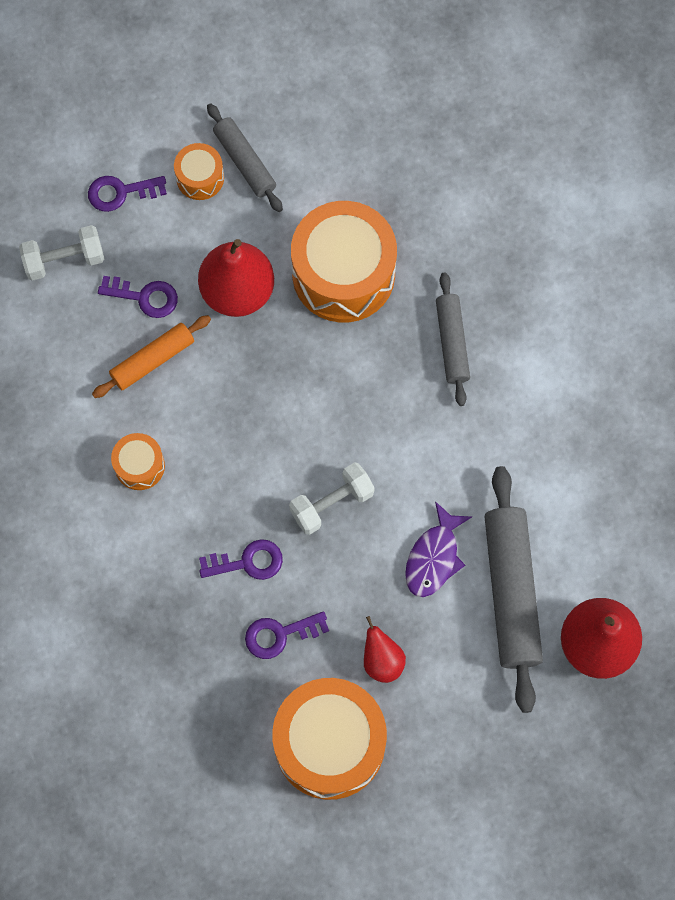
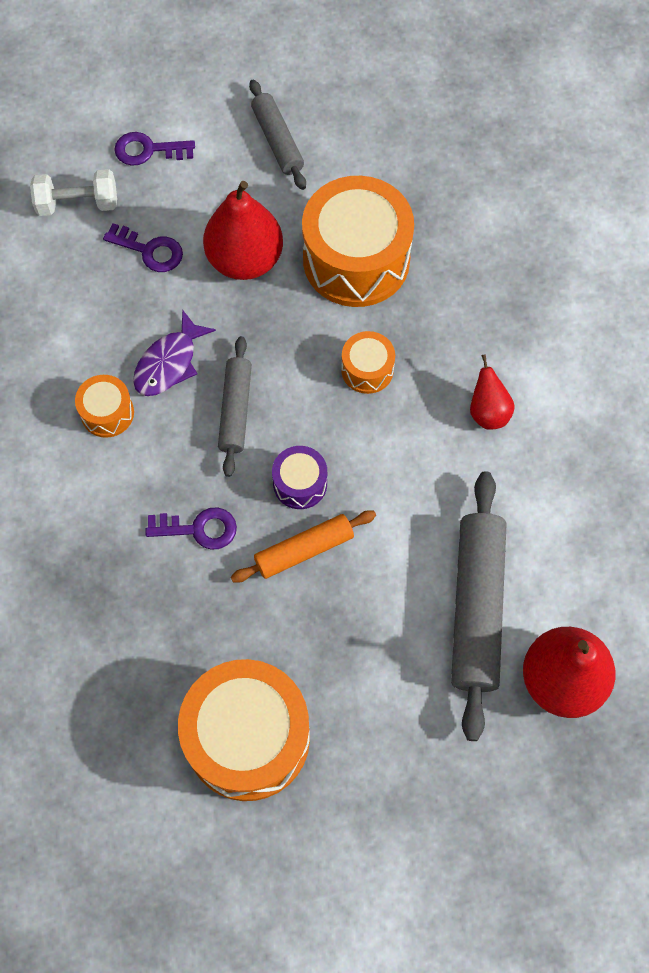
camera: 10 degrees right, 5 degrees down
(152, 360) = (144, 312): orange rolling pin -> orange rolling pin (304, 550)
(200, 178) = (230, 148): orange drum -> orange drum (367, 369)
(280, 635) = (217, 610): purple key -> none
(332, 503) = (300, 483): white dumbbell -> purple drum
(382, 660) = (322, 657): red pear -> red pear (488, 412)
(434, 557) = (399, 557): purple fish -> purple fish (169, 363)
(452, 342) = (456, 343): grey rolling pin -> grey rolling pin (235, 410)

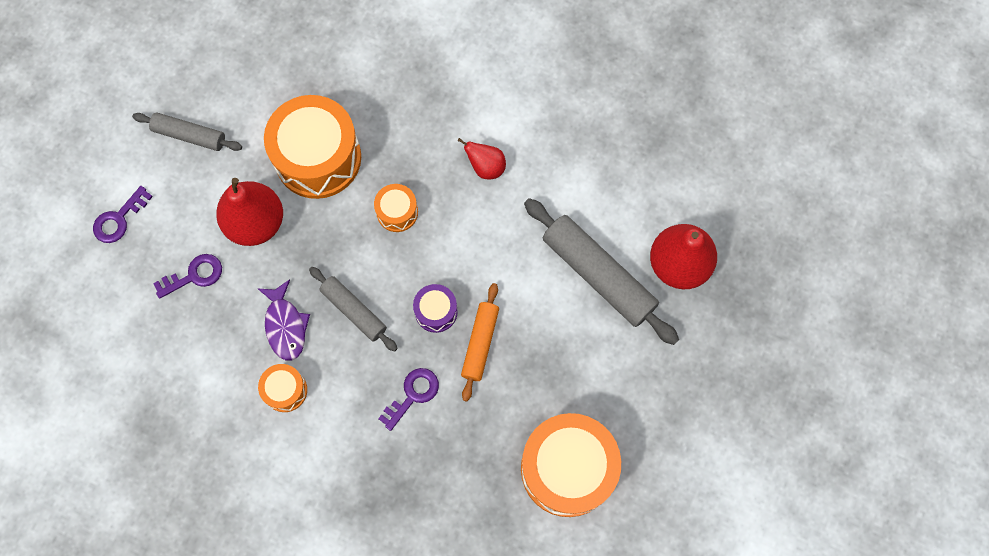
camera: 50 degrees left, 5 degrees up
(77, 204) = (116, 294): white dumbbell -> none

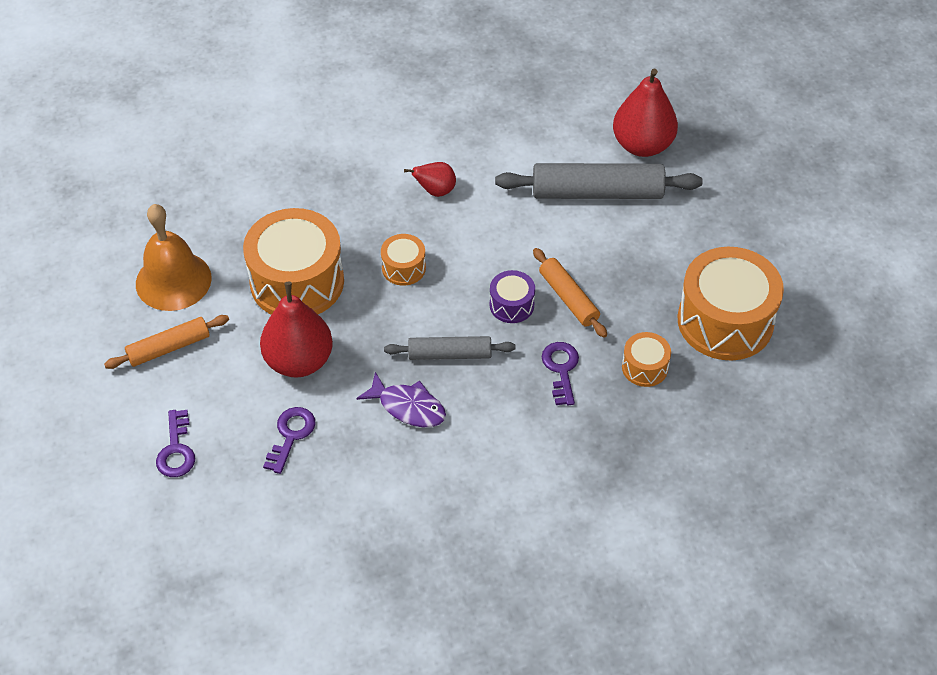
camera: 45 degrees left, 20 degrees down
(189, 135) = (169, 348): grey rolling pin -> orange rolling pin
(243, 83) = (173, 280): none -> orange bell
(285, 390) = (461, 448): orange drum -> orange drum (644, 367)

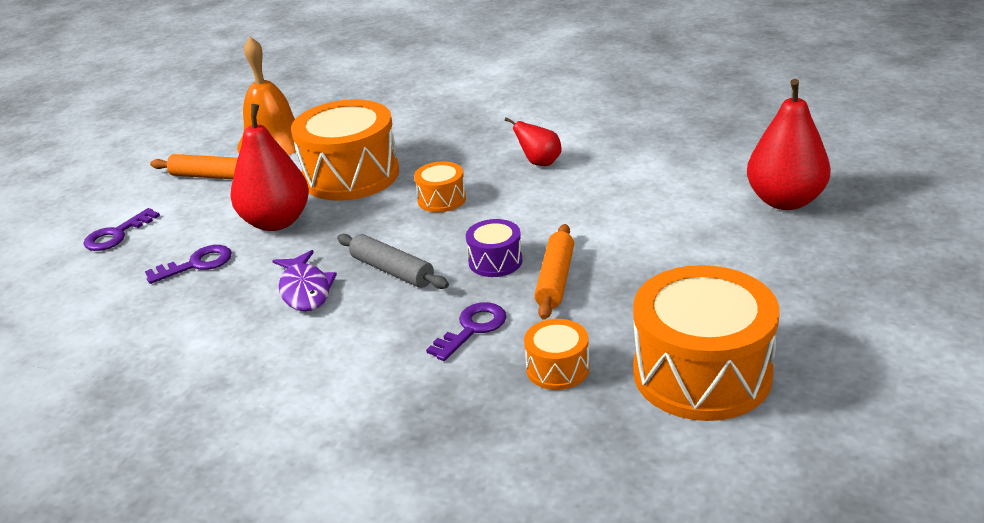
camera: 45 degrees right, 20 degrees down
(597, 193) = (690, 217): grey rolling pin -> none

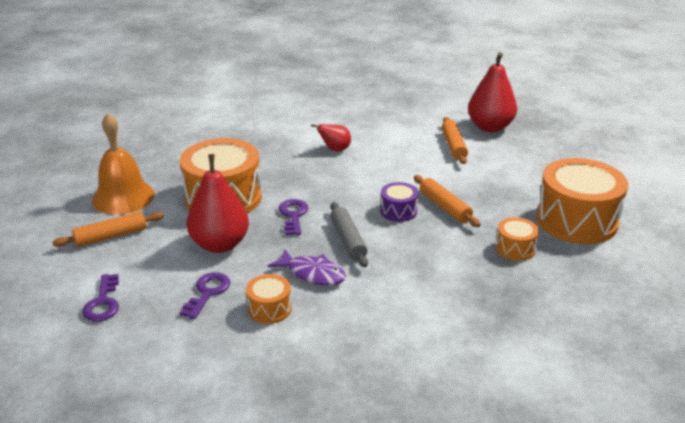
camera: 45 degrees left, 0 degrees up
(392, 270) = (348, 240): grey rolling pin -> grey rolling pin turned 75 degrees clockwise
(441, 199) = (310, 190): orange drum -> orange drum (269, 309)
(472, 328) = (443, 249): purple key -> purple key (293, 215)
(691, 208) = (453, 146): none -> orange rolling pin

